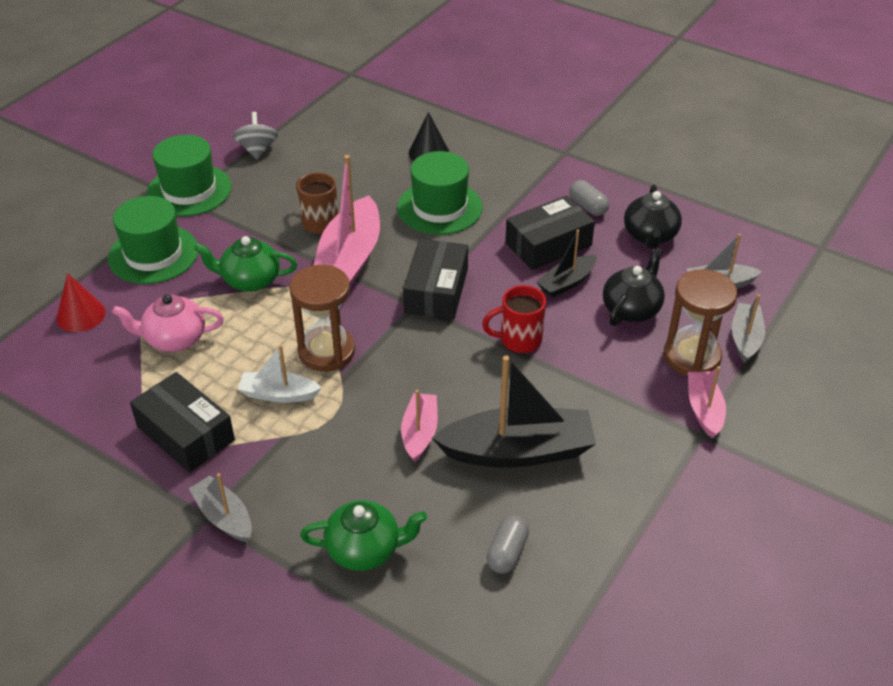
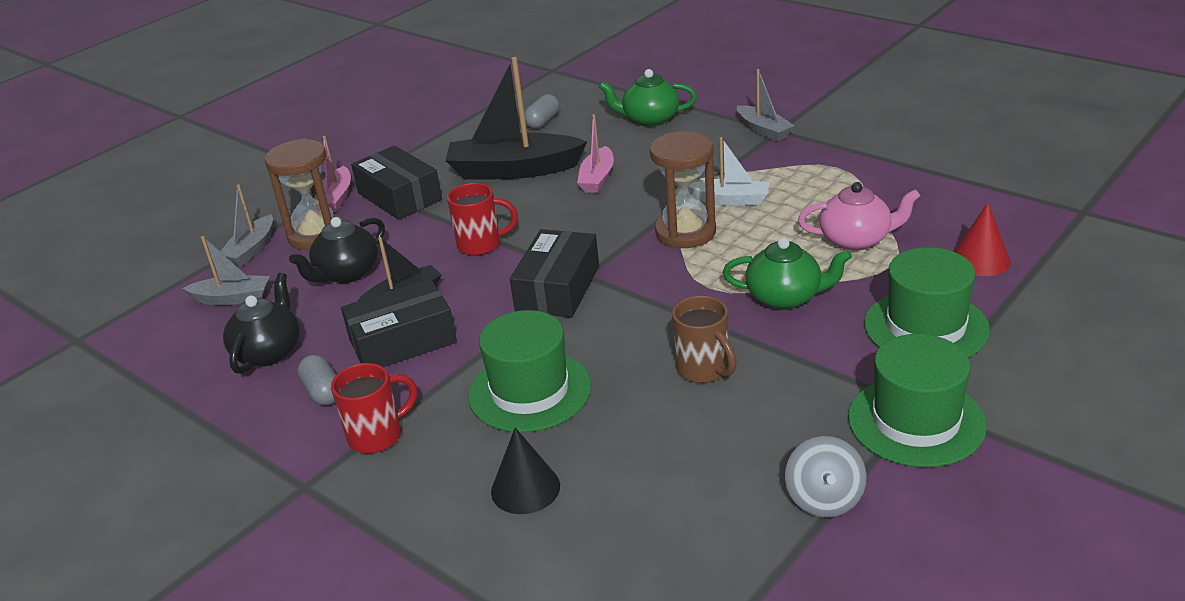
camera: 170 degrees left, 10 degrees down
(186, 433) = (814, 173): black box -> black box (399, 196)
(350, 259) = (660, 322): pink boat -> none
(533, 179) = (377, 436): none -> red mug

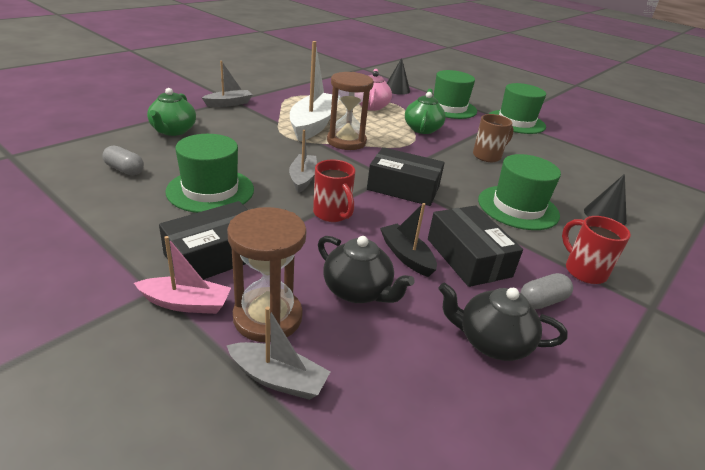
camera: 95 degrees left, 0 degrees up
(232, 298) = (390, 386): grey boat -> grey boat (303, 178)
(481, 245) = (332, 214): red mug -> red mug turned 150 degrees clockwise
(514, 170) = (210, 190): black boat -> green hat
(597, 178) = (254, 159): pink boat -> none
(731, 200) = (313, 125): white boat -> white boat, size x1.85
(824, 499) = (573, 146): grey spinning top -> none
(980, 260) = (397, 89): red cone -> black cone

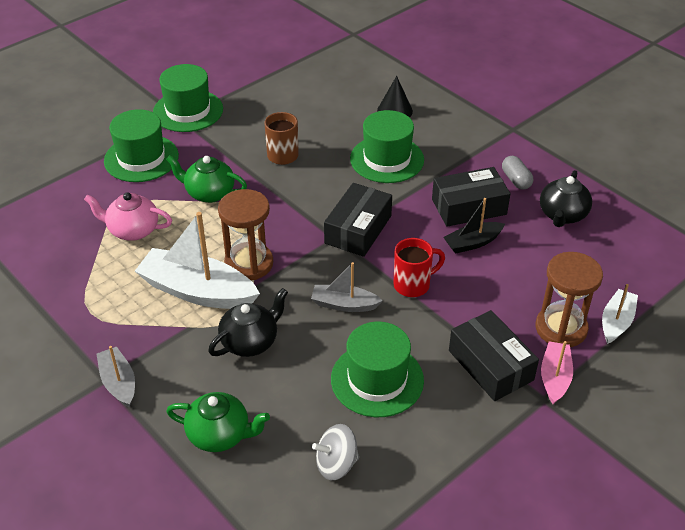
camera: 80 degrees left, 10 degrees up
(125, 170) = (336, 464): grey capsule -> grey spinning top
(278, 378) = (616, 322): grey boat -> white boat
(358, 291) = (522, 276): black teapot -> black teapot (250, 341)
(397, 89) = (68, 197): black cone -> none
(583, 271) = (476, 148): red mug -> none

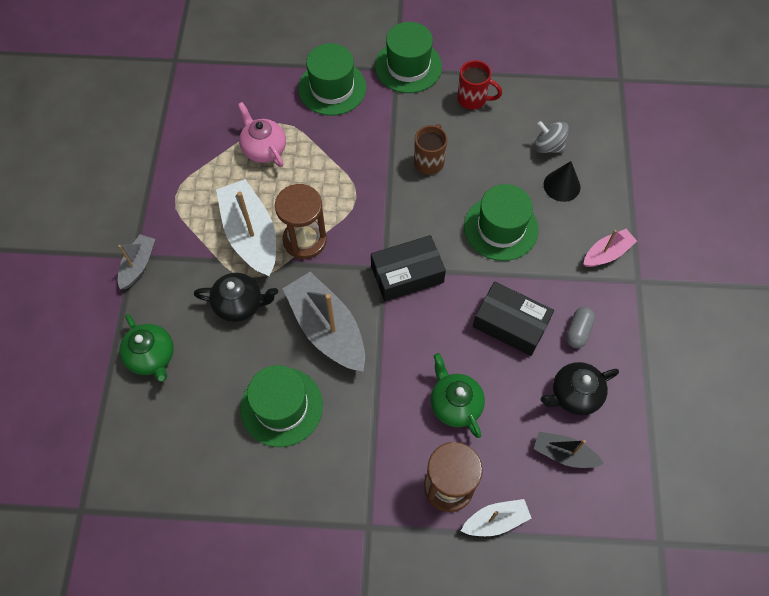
camera: 45 degrees right, 20 degrees up
(209, 193) = (343, 156): green teapot -> green teapot (455, 404)
(336, 464) = (190, 443): grey spinning top -> grey spinning top (548, 146)
(344, 304) = (327, 329): grey boat -> grey boat, size x1.85
(413, 285) = (390, 355): red mug -> red mug (473, 99)
(473, 243) = (474, 358): black boat -> black boat (564, 454)
(491, 365) = (365, 467): black box -> none
(555, 377) = (395, 519): pink boat -> pink boat (607, 253)

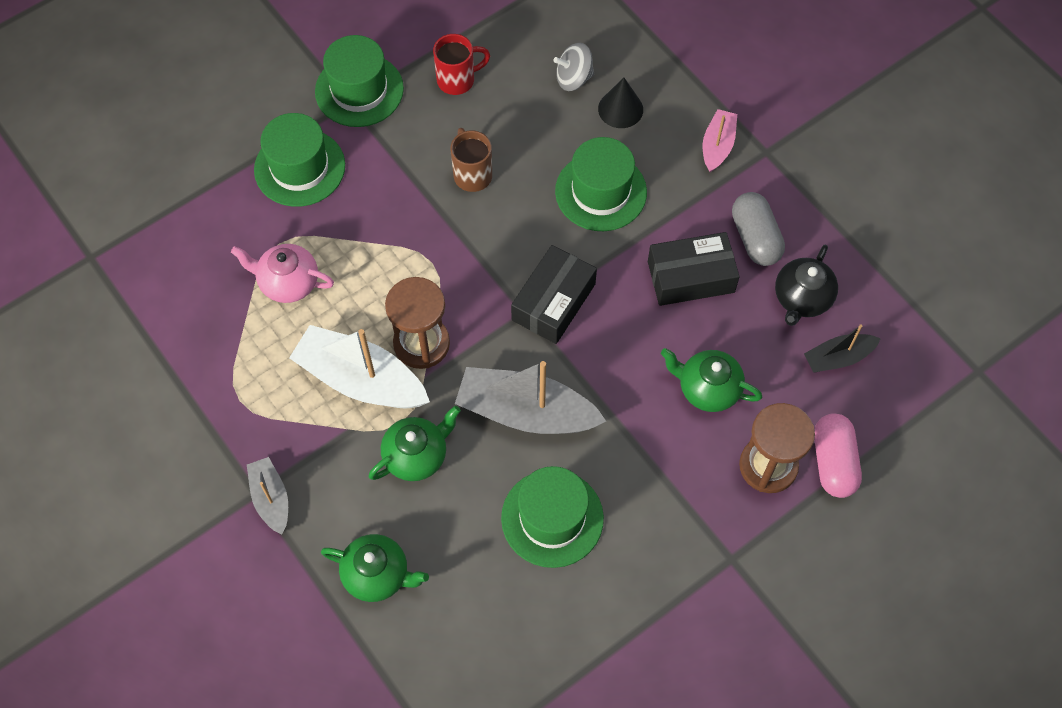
camera: 40 degrees left, 0 degrees up
(239, 304) = (416, 455): black teapot -> green teapot
(495, 521) = (833, 462): white boat -> pink capsule
(578, 331) = (755, 238): grey capsule -> grey capsule, size x1.51

